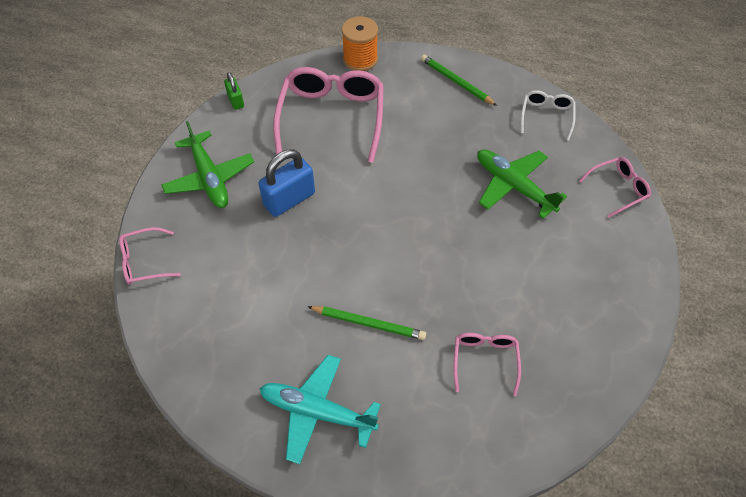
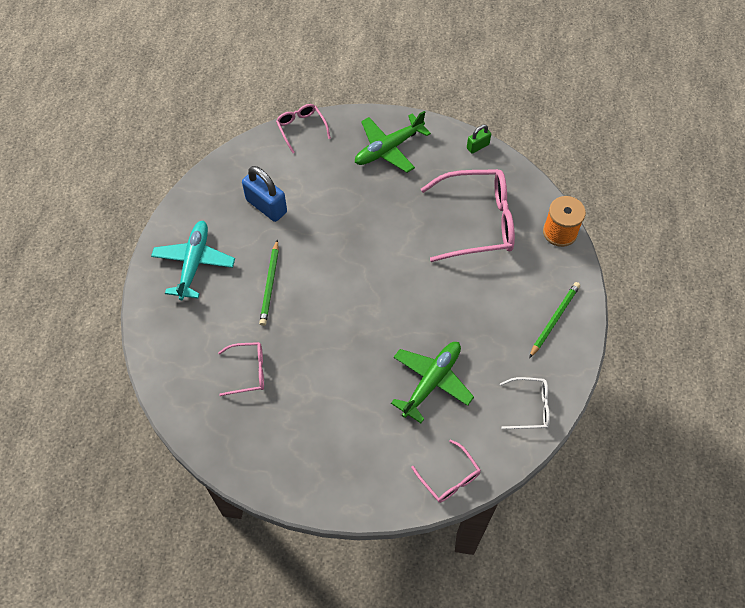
camera: 80 degrees right, 5 degrees up
(289, 199) = (378, 208): blue padlock -> blue padlock (266, 206)

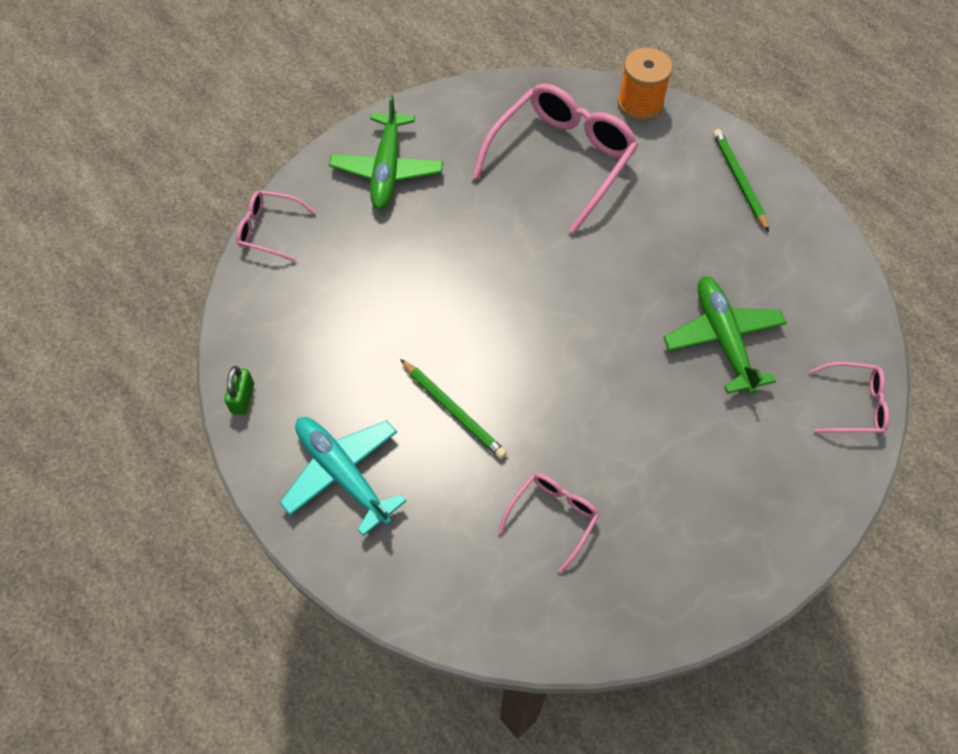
camera: 50 degrees left, 0 degrees up
(266, 206) = (340, 339): blue padlock -> none
(477, 146) = (468, 93): green padlock -> green padlock (242, 398)
(530, 407) = (824, 273): white glasses -> none

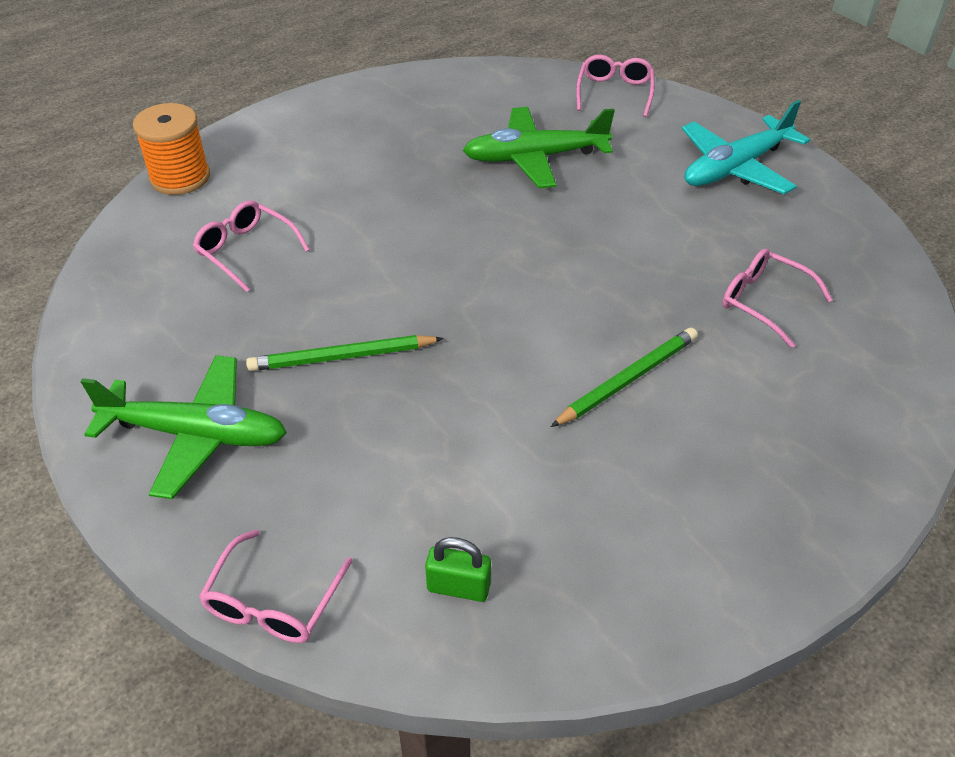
camera: 85 degrees left, 15 degrees down
(242, 398) = (610, 637): green padlock -> green padlock (458, 587)
(343, 474) = (731, 502): turquoise plane -> turquoise plane (736, 167)
(562, 160) = (246, 251): pink glasses -> pink glasses, size x0.51
(739, 181) = (327, 121): green pencil -> green pencil (342, 357)

